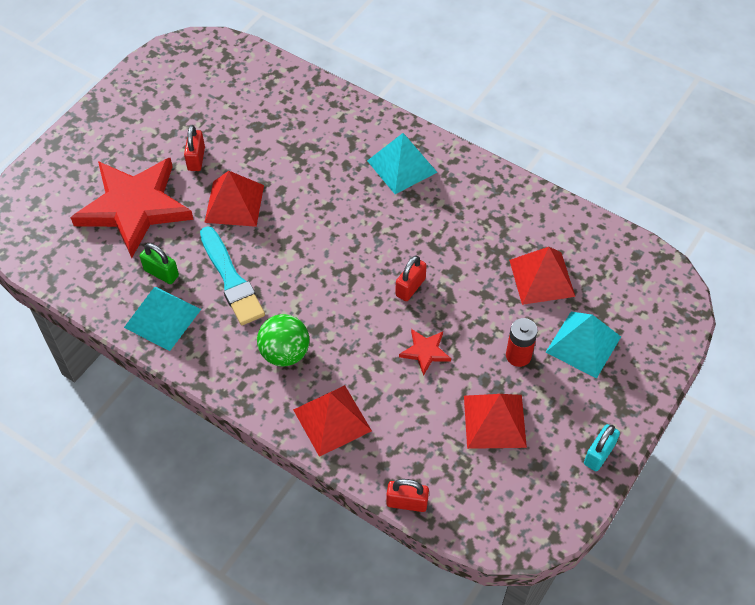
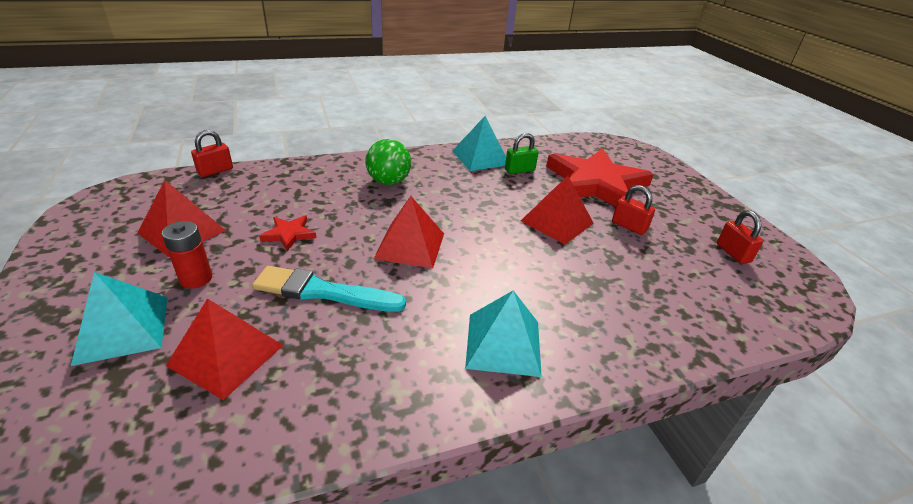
camera: 125 degrees right, 20 degrees down
(231, 280) = (480, 190): turquoise brush -> turquoise brush (323, 292)
(332, 420) = (313, 174): red pyramid -> red pyramid (410, 245)
(410, 287) = (354, 261): red padlock -> red padlock (733, 253)
(599, 454) = (52, 263): turquoise padlock -> none

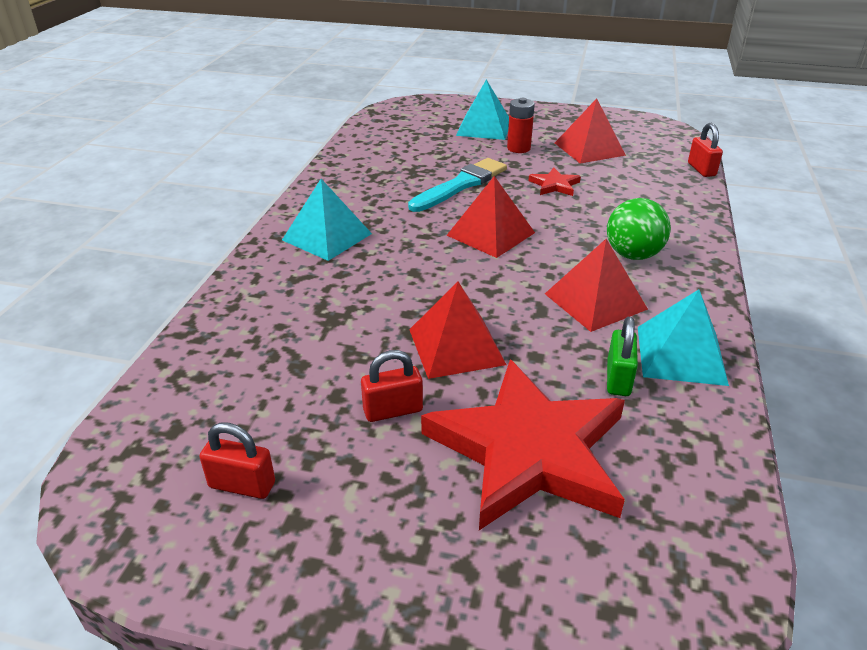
camera: 125 degrees right, 0 degrees up
(226, 355) = (430, 149): red pyramid -> red pyramid (595, 301)

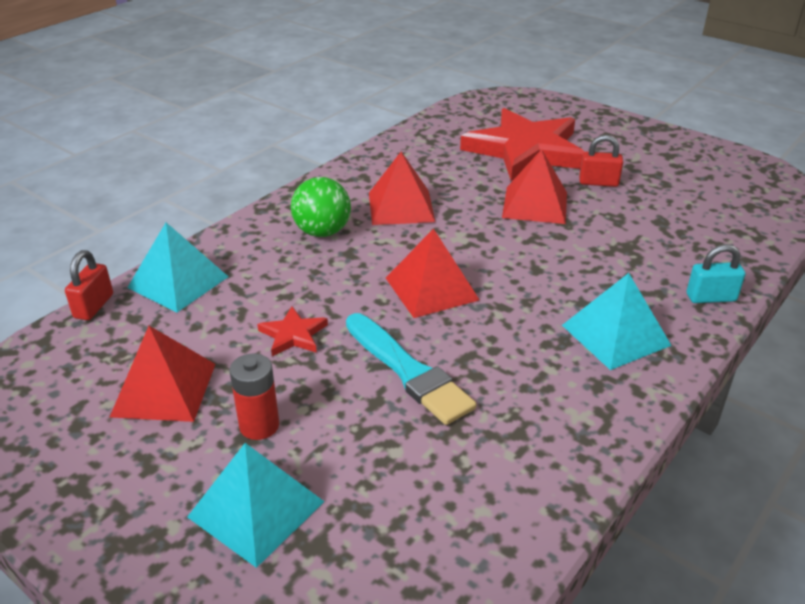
camera: 155 degrees left, 0 degrees up
(242, 485) = (699, 172): red padlock -> none
(245, 285) = (711, 297): none -> turquoise padlock
(461, 185) = (408, 371): turquoise brush -> turquoise brush turned 105 degrees counterclockwise
(618, 378) = (440, 164): green padlock -> none
(681, 354) = (384, 165): turquoise pyramid -> turquoise pyramid (178, 282)

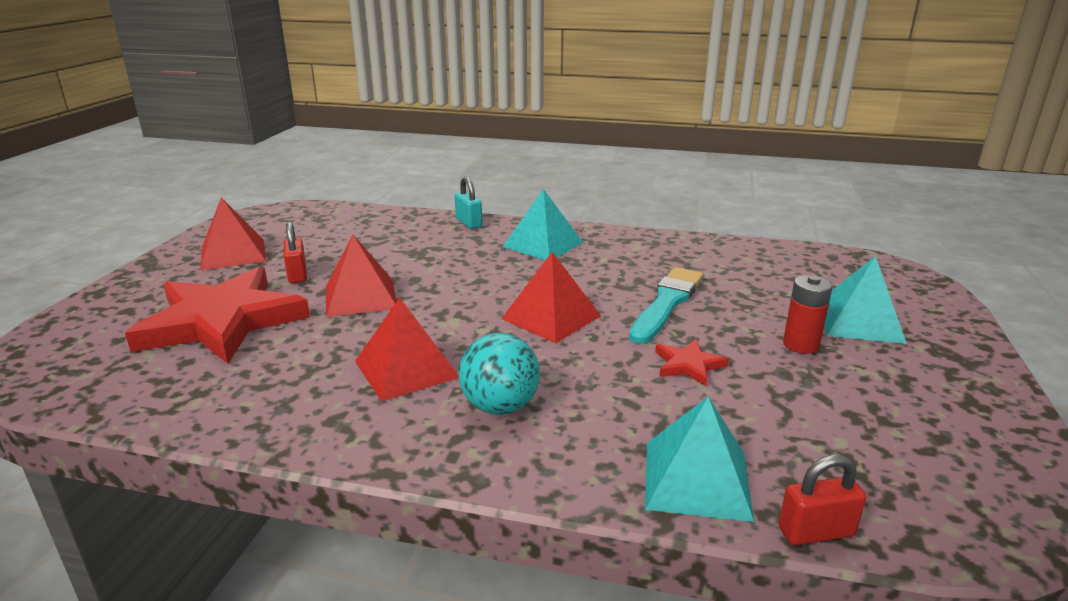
camera: 115 degrees left, 10 degrees down
(164, 389) = (838, 407): red pyramid -> red pyramid (233, 254)
(322, 232) = (500, 406): green ball -> turquoise ball

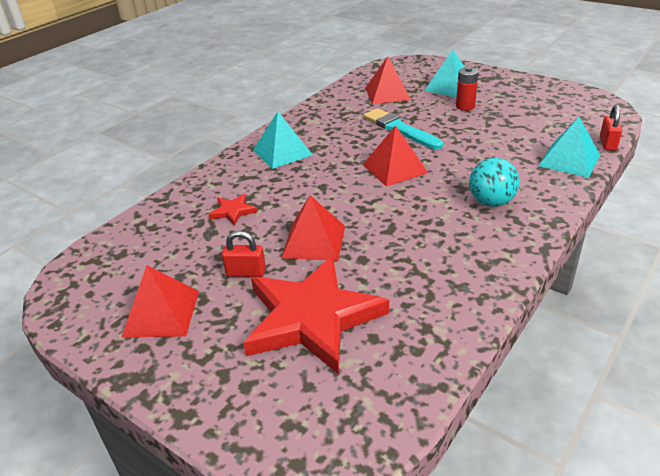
camera: 65 degrees left, 10 degrees up
(406, 369) = (435, 230): red pyramid -> red pyramid (387, 93)
(468, 223) = (211, 176): turquoise padlock -> none
(688, 365) = (471, 139): red star -> red star (233, 211)

